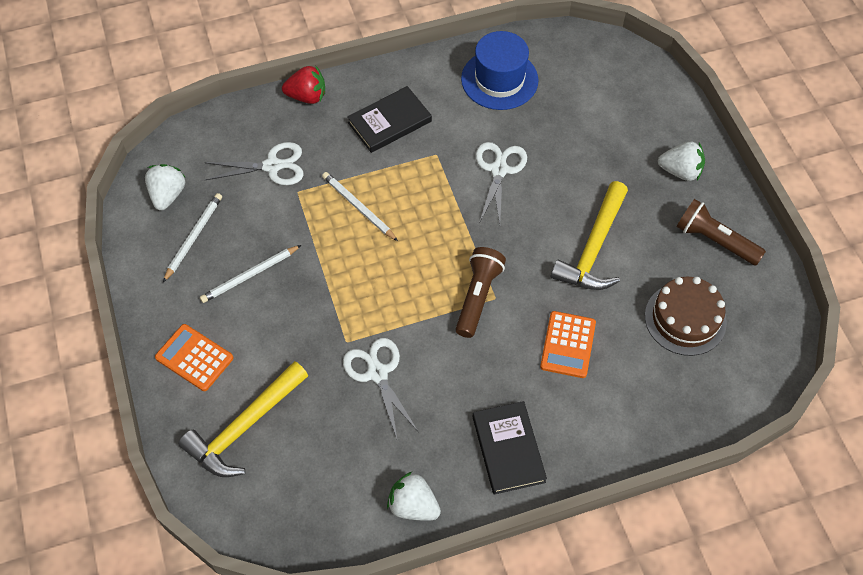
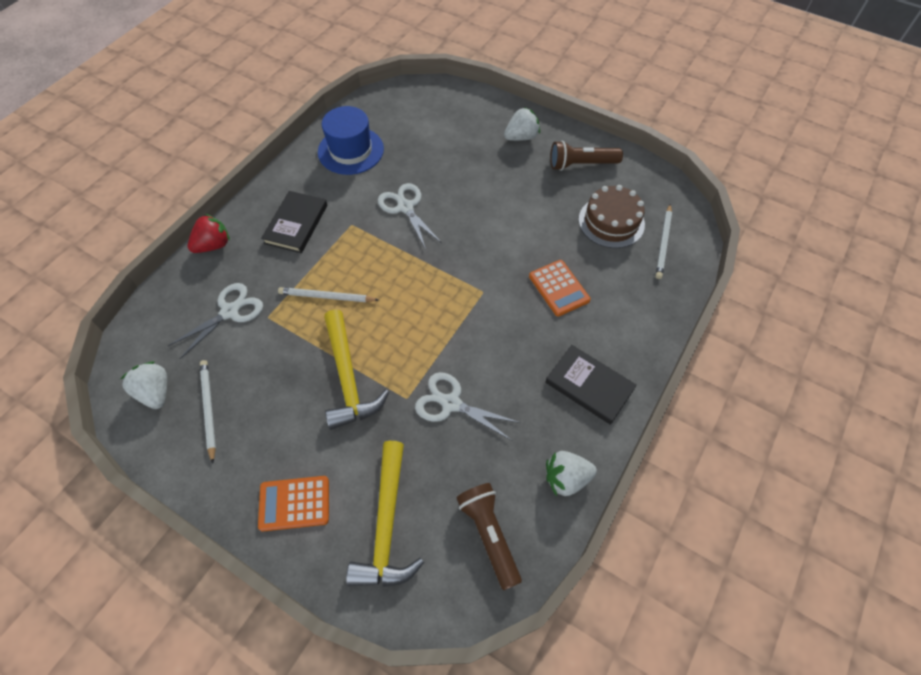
camera: 40 degrees left, 0 degrees up
(250, 275) = (284, 405): white pencil -> white pencil (663, 243)
(477, 297) = (471, 299): brown flashlight -> brown flashlight (489, 535)
(593, 248) = (515, 217): yellow hammer -> yellow hammer (348, 378)

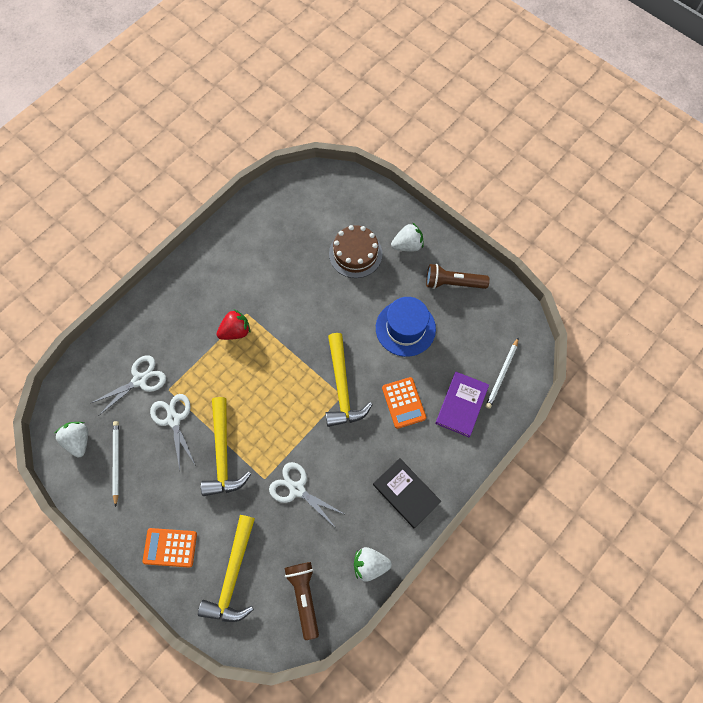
camera: 10 degrees right, 10 degrees up
(213, 245) = (133, 315): red strawberry -> red strawberry (235, 331)
(296, 224) = (201, 305): black book -> none
(326, 297) = (216, 379): white pencil -> none
(351, 150) = (257, 236): blue hat -> blue hat (405, 328)
(405, 207) = (293, 303): white scissors -> white scissors (173, 419)
(482, 283) = (342, 388): none -> yellow hammer
(611, 222) = (463, 346): brown cake -> brown cake (355, 253)
(627, 280) = (461, 405): none -> purple book

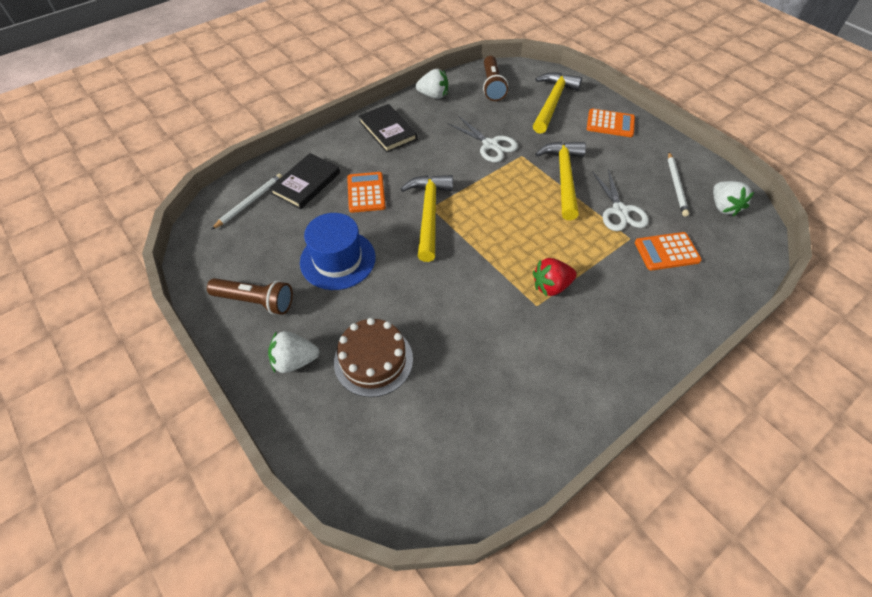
camera: 170 degrees left, 15 degrees down
(140, 380) = (666, 252): white scissors -> orange calculator
(461, 405) = (306, 183): purple book -> black book

